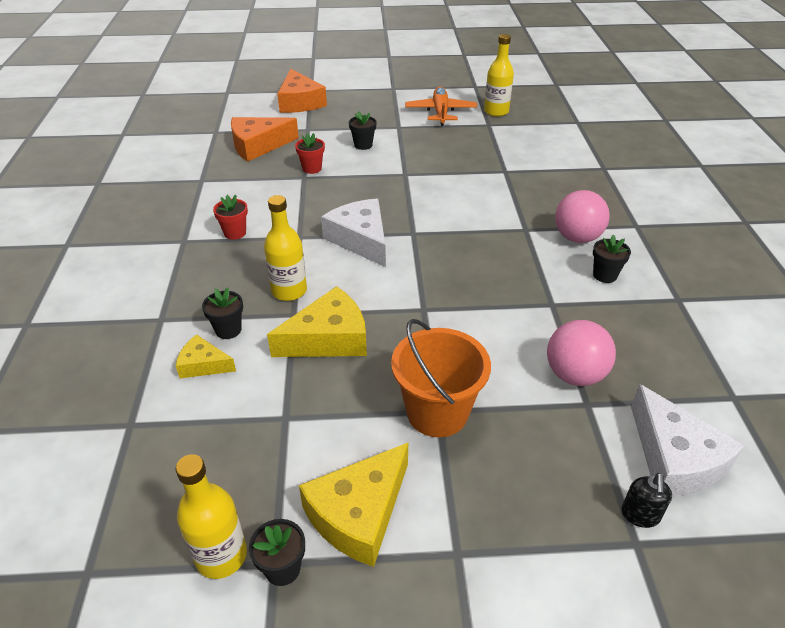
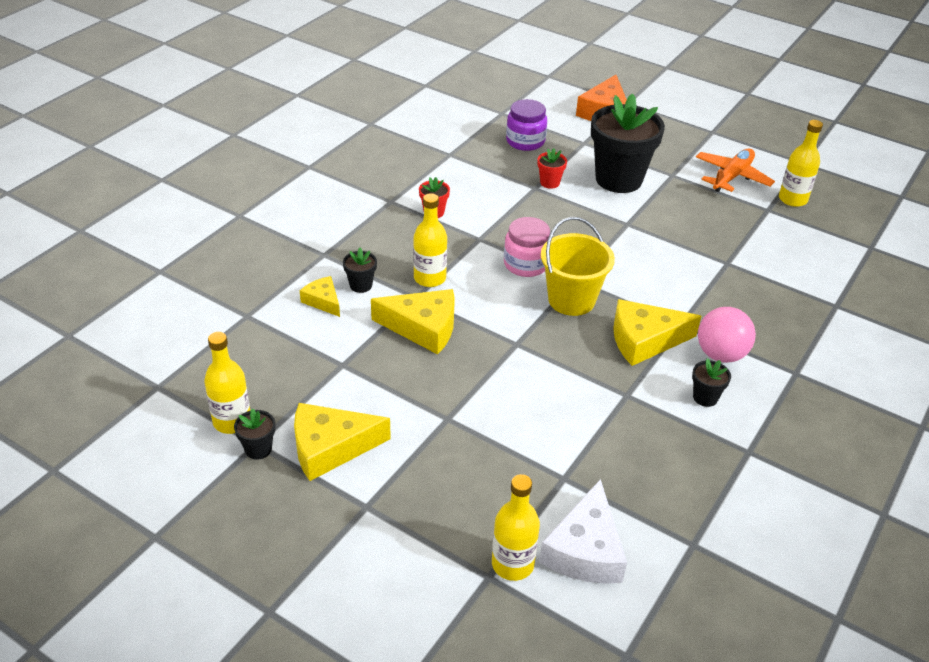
camera: 35 degrees right, 0 degrees up
(258, 145) = (525, 141): orange cheese -> purple jar
(361, 239) = (526, 264): white cheese -> pink jar
(363, 145) = (618, 179): black flower pot -> black flower pot, size x2.41
(427, 250) = (571, 300): none -> yellow bucket
(437, 412) = (446, 419): orange bucket -> none
(515, 254) = (644, 340): none -> yellow cheese
(574, 375) = (579, 454): pink ball -> none
(640, 515) = (512, 564): black soap dispenser -> yellow bottle

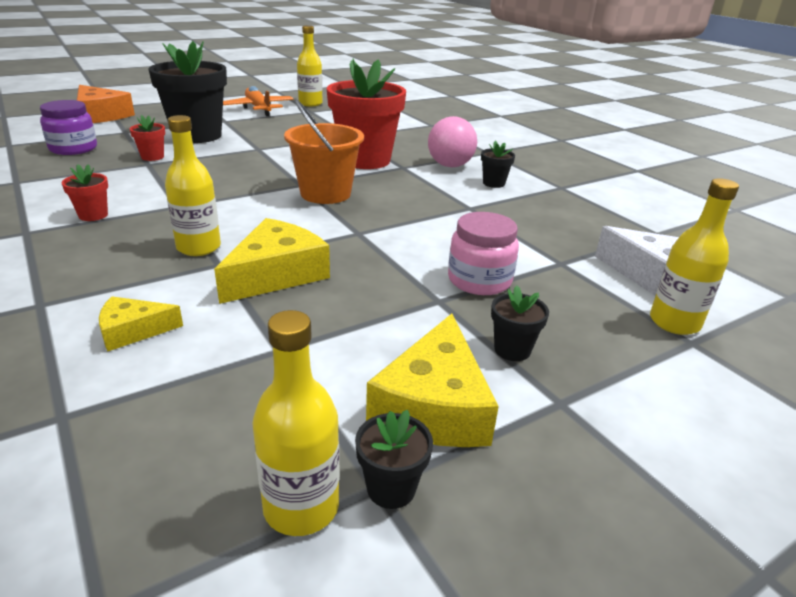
camera: 65 degrees left, 10 degrees down
(361, 285) = (145, 293): black flower pot -> black flower pot (512, 350)
(526, 264) = (250, 197): pink jar -> pink jar (479, 280)
(571, 300) = (325, 193): yellow bucket -> orange bucket
(644, 340) = (409, 183): yellow cheese -> none
(671, 295) = (365, 160): none -> red flower pot

